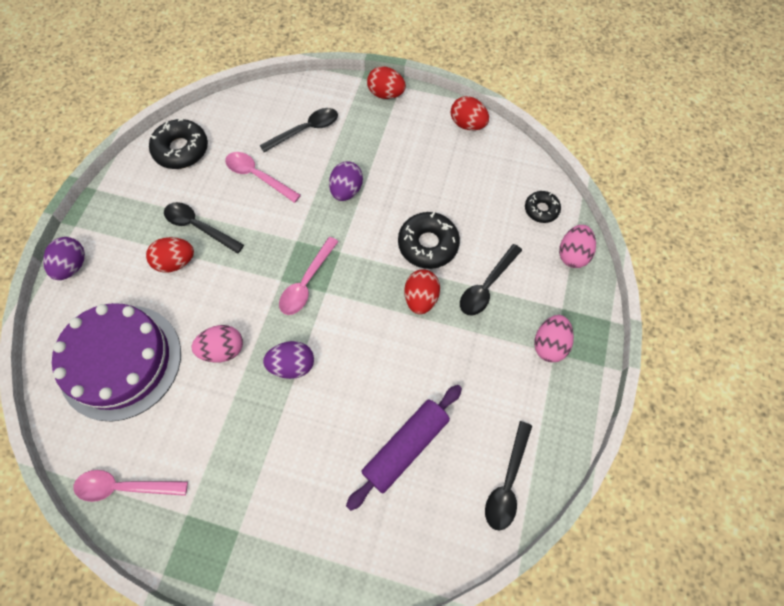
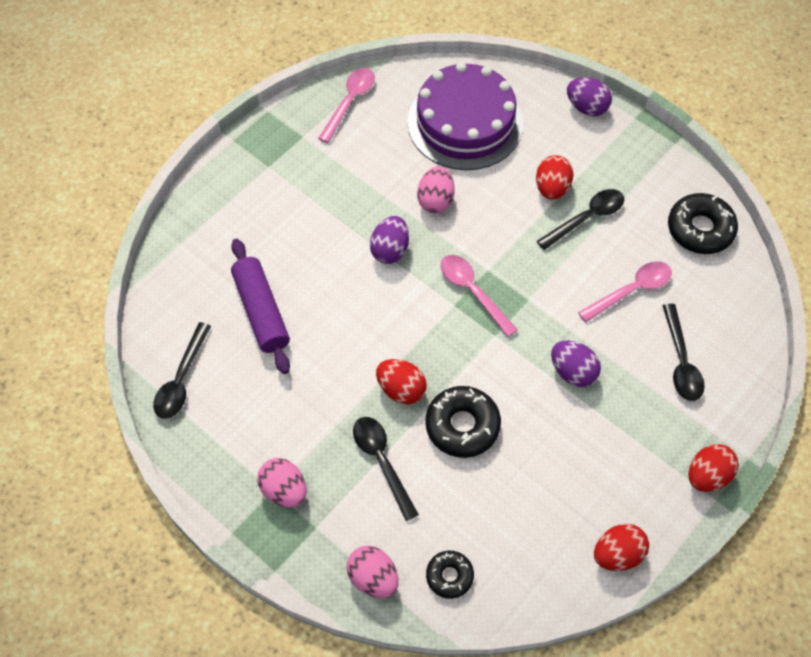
camera: 115 degrees right, 5 degrees down
(507, 483) = (181, 380): black spoon -> black spoon turned 120 degrees counterclockwise

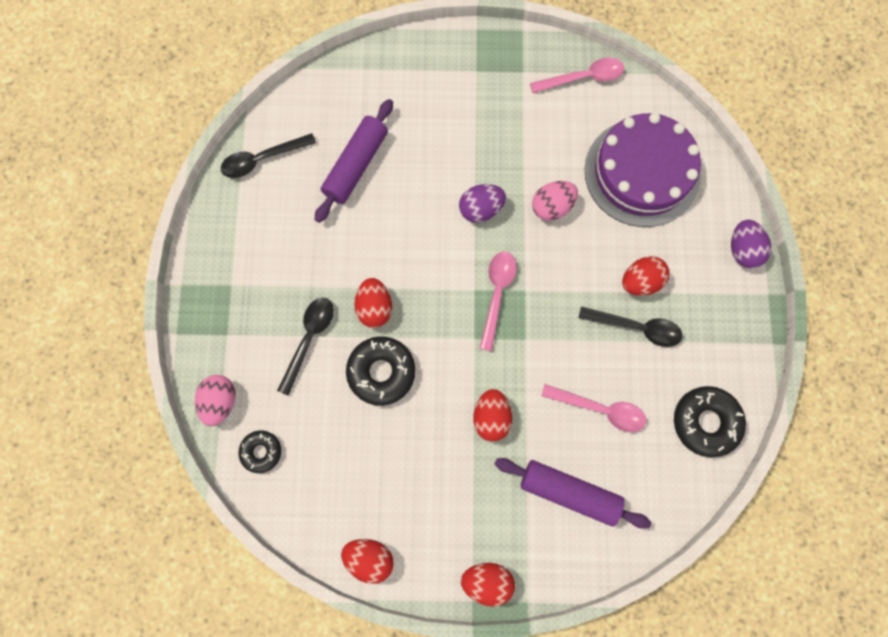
camera: 50 degrees right, 15 degrees up
(284, 490) = (237, 292): pink egg -> none
(572, 372) = (491, 417): purple egg -> red egg
(681, 361) = (569, 492): black spoon -> purple rolling pin

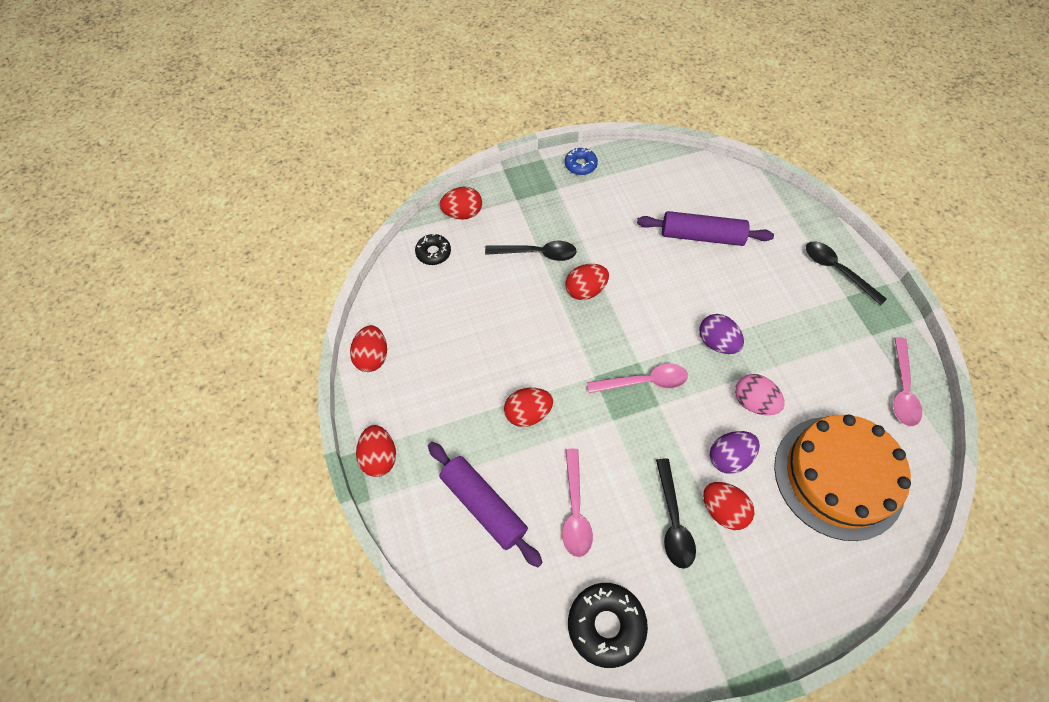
camera: 70 degrees right, 15 degrees down
(209, 247) = (580, 165): none -> blue donut
(220, 401) = (462, 213): pink egg -> red egg
(262, 159) = (669, 173): black spoon -> black spoon (836, 270)
(381, 372) = (532, 314): black donut -> none
(569, 492) = (483, 506): purple rolling pin -> purple rolling pin turned 45 degrees counterclockwise
(583, 78) = (902, 390): pink spoon -> pink spoon turned 45 degrees clockwise
(642, 172) = (838, 476): purple cake -> orange cake
(742, 250) = (815, 612): purple egg -> purple egg (729, 458)

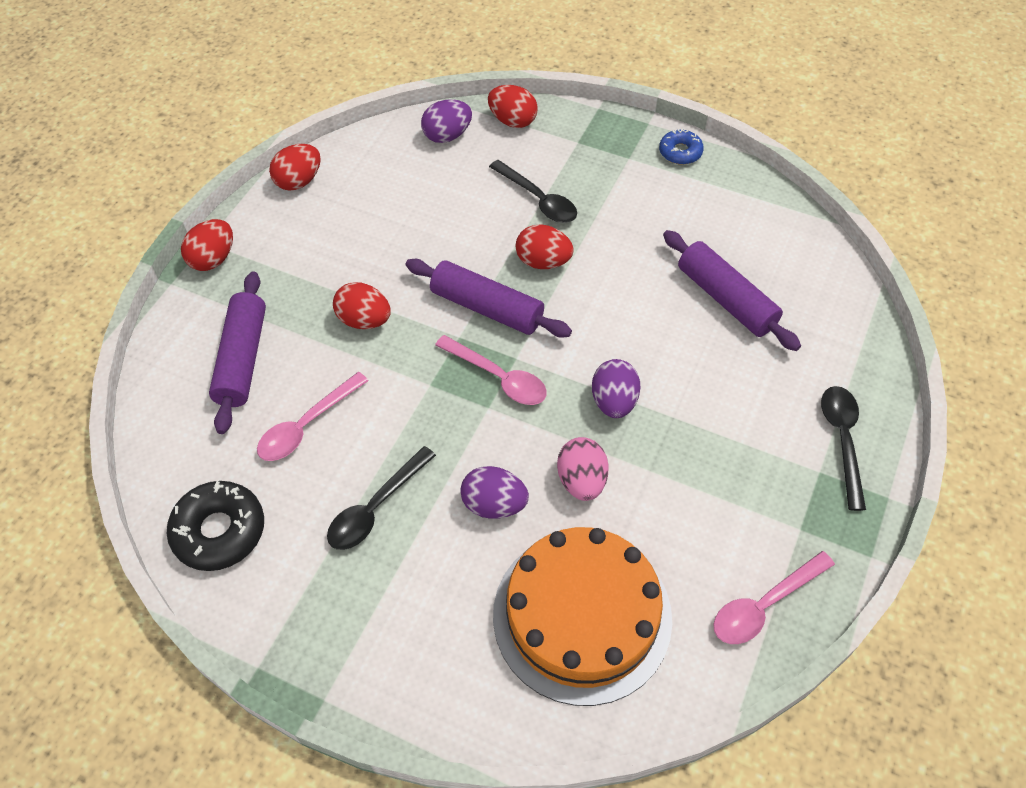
camera: 45 degrees right, 5 degrees down
(433, 253) = (447, 136): black donut -> purple egg
(588, 345) = (487, 308): none -> purple rolling pin
(723, 510) = (430, 540): red egg -> none

